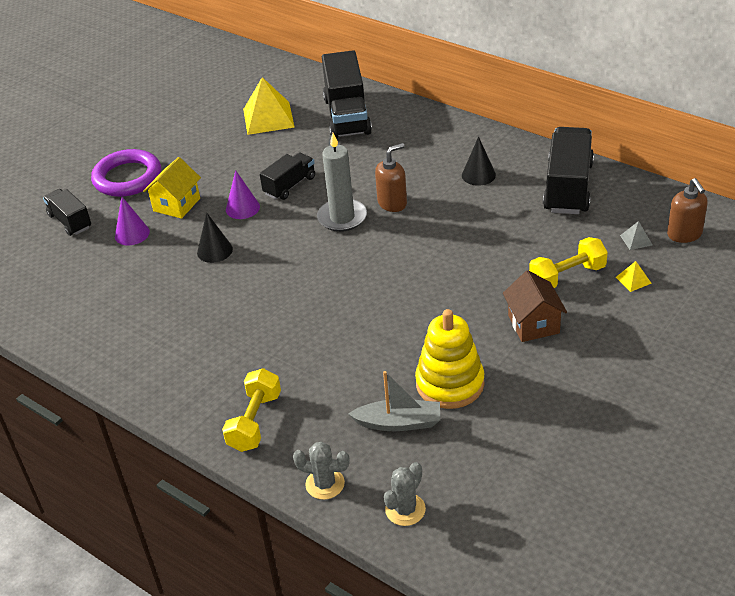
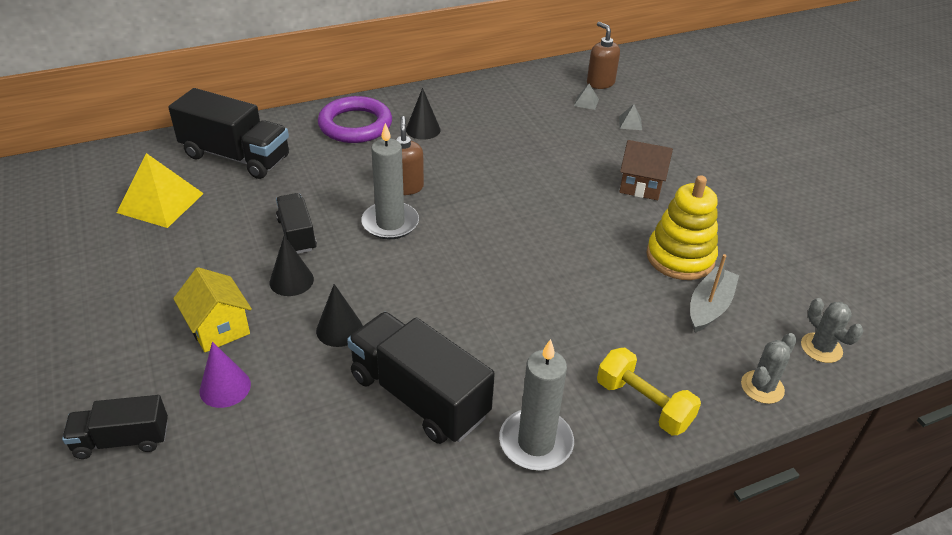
camera: 65 degrees left, 0 degrees up
(127, 178) = (107, 351): purple ring -> purple ring (355, 125)
(180, 382) = (536, 442): none -> grey candle
(242, 208) = (291, 280): purple cone -> black cone
(567, 276) = (598, 147): yellow dumbbell -> none
(568, 187) = (491, 100): black truck -> black truck (419, 396)
(633, 280) = (630, 123): yellow pyramid -> grey pyramid
(684, 234) = (600, 83): brown soap dispenser -> brown soap dispenser turned 135 degrees counterclockwise

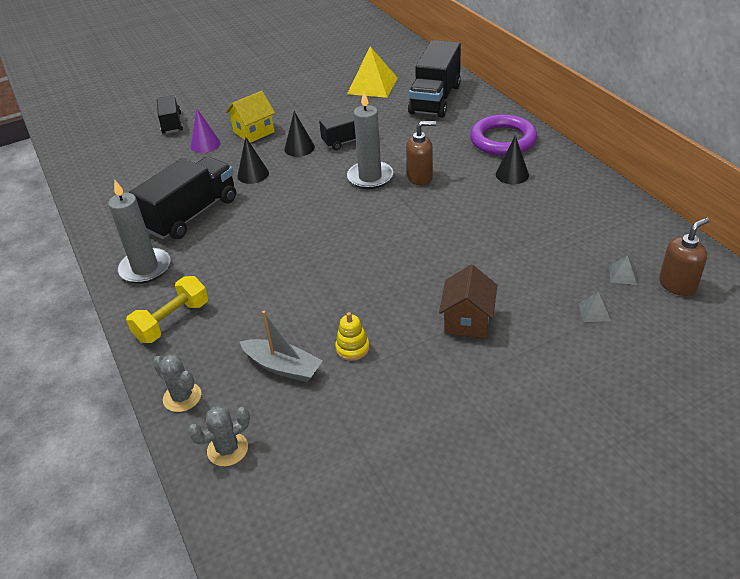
camera: 90 degrees right, 0 degrees up
(680, 257) = (352, 348): yellow stacking toy -> yellow stacking toy, size x0.49

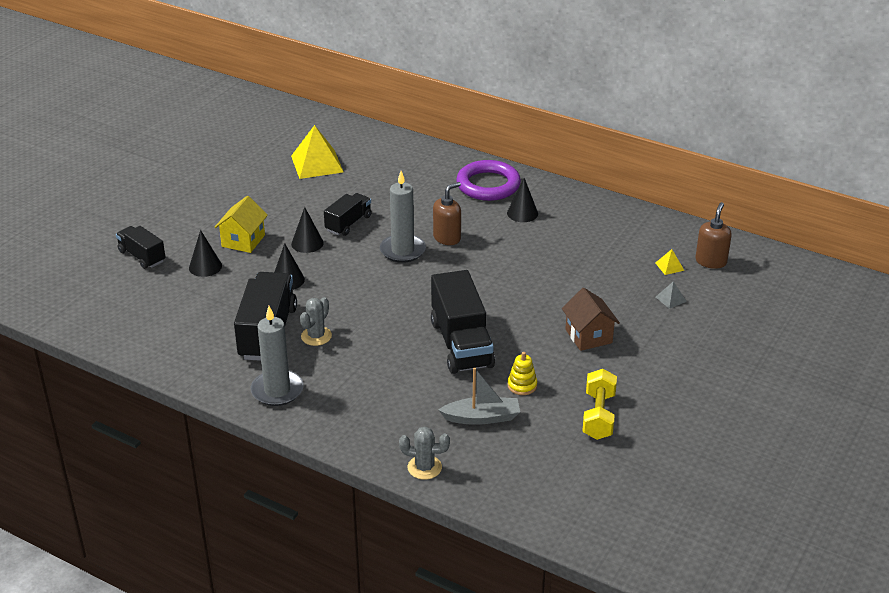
camera: 35 degrees left, 5 degrees down
(172, 321) = (353, 421): yellow dumbbell -> yellow dumbbell (598, 416)
(205, 144) = (205, 266): purple cone -> black cone
(227, 449) = (498, 484): grey cactus -> grey cactus (316, 336)
(435, 99) = (392, 162): black truck -> black truck (461, 344)
(623, 275) = (669, 266): grey pyramid -> yellow pyramid

